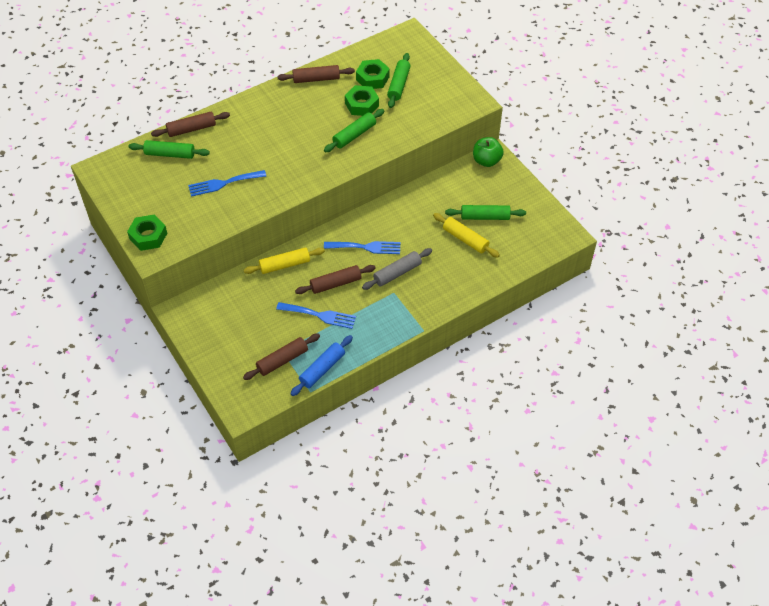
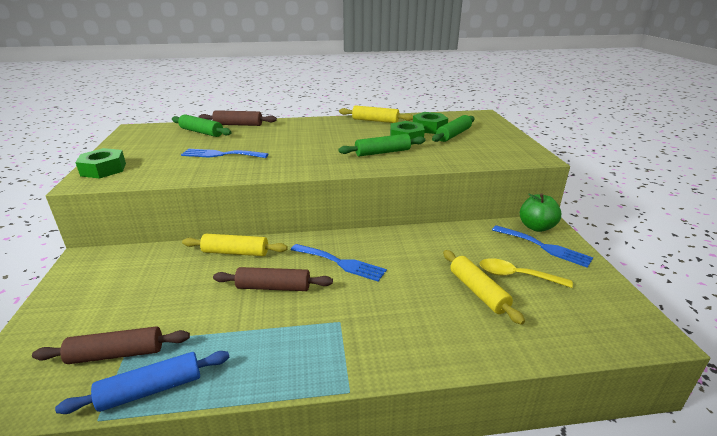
camera: 25 degrees right, 25 degrees down
(316, 79) = (375, 121): brown rolling pin -> yellow rolling pin
(320, 315) = (221, 315): blue fork -> blue fork (544, 247)
(397, 273) = (361, 300): grey rolling pin -> none
(485, 217) = (516, 276): green rolling pin -> yellow spoon

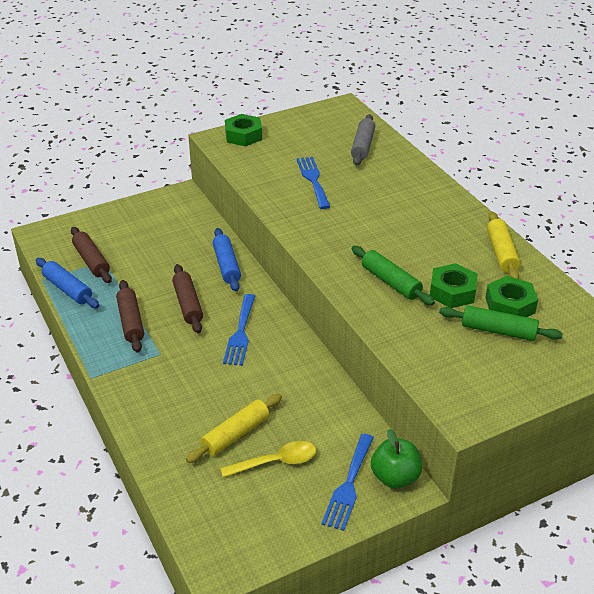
camera: 70 degrees right, 10 degrees up
(201, 132) = (362, 146): green rolling pin -> grey rolling pin
(235, 252) = (226, 265): yellow rolling pin -> blue rolling pin
(238, 125) = (403, 159): brown rolling pin -> brown rolling pin (131, 322)
(516, 276) = (276, 462): yellow spoon -> yellow spoon turned 75 degrees clockwise

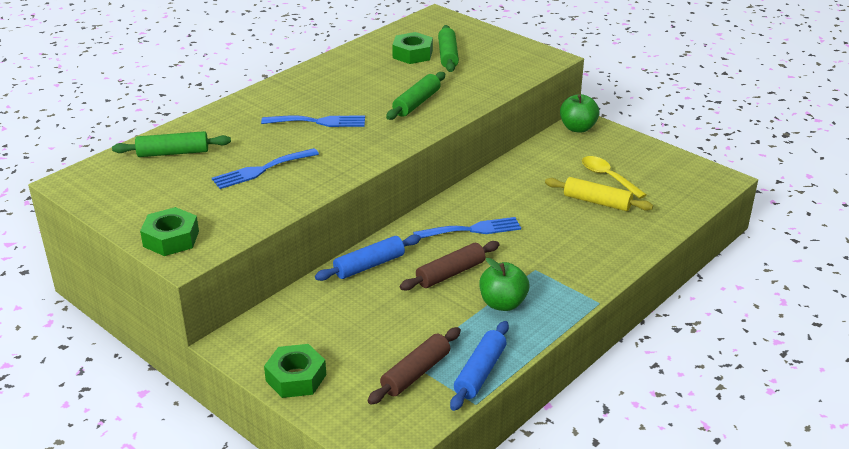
camera: 110 degrees left, 5 degrees down
(131, 322) = (503, 303): brown rolling pin -> green apple
(348, 485) = (601, 144): blue fork -> blue fork (319, 122)
(362, 146) = (173, 153): grey rolling pin -> green rolling pin
(452, 292) = (411, 77): green nut -> green nut (296, 377)
(501, 253) = (342, 63): yellow rolling pin -> none

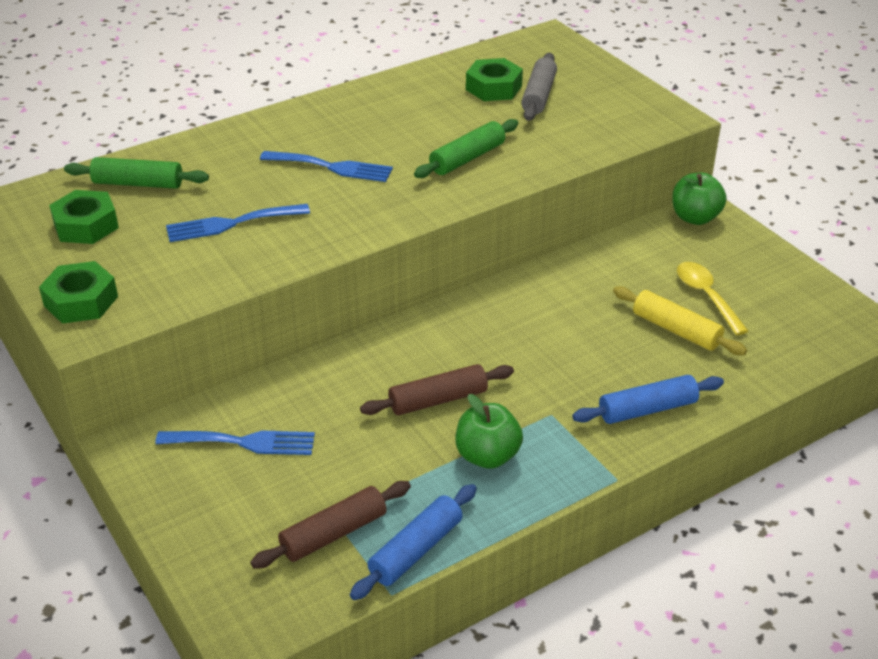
camera: 15 degrees right, 5 degrees up
(296, 377) = (184, 509): green nut -> green nut (86, 225)
(369, 265) = (340, 370): blue rolling pin -> blue rolling pin (647, 409)
(448, 55) = (539, 95): green rolling pin -> grey rolling pin
(472, 229) = (493, 342): blue fork -> blue fork (244, 442)

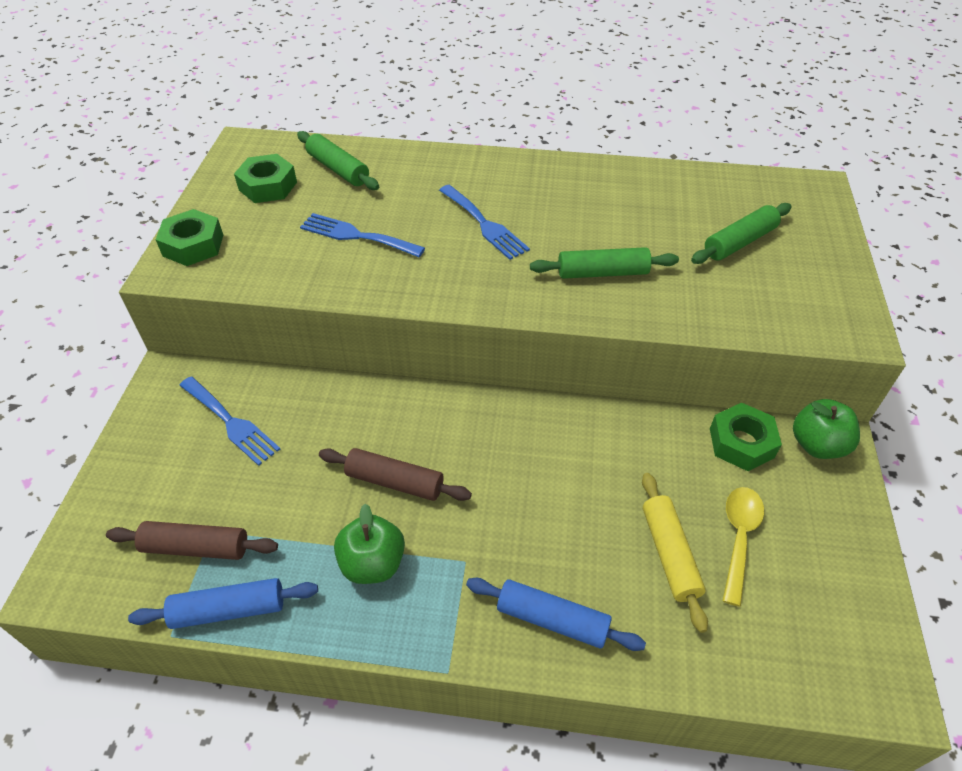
camera: 40 degrees right, 10 degrees up
(493, 88) = (705, 215): green nut -> green nut (741, 443)
(539, 95) = (739, 242): grey rolling pin -> green rolling pin

